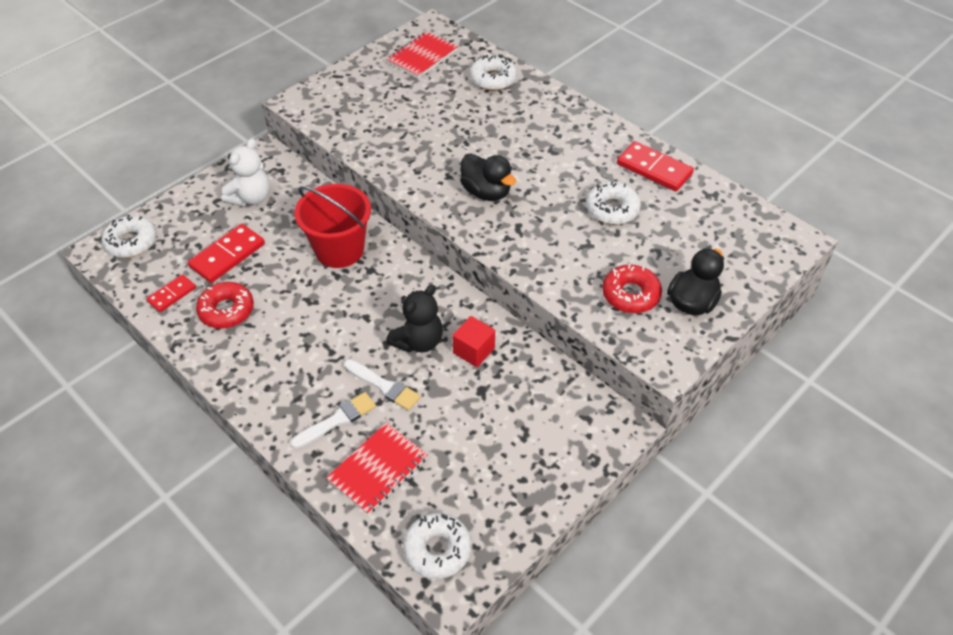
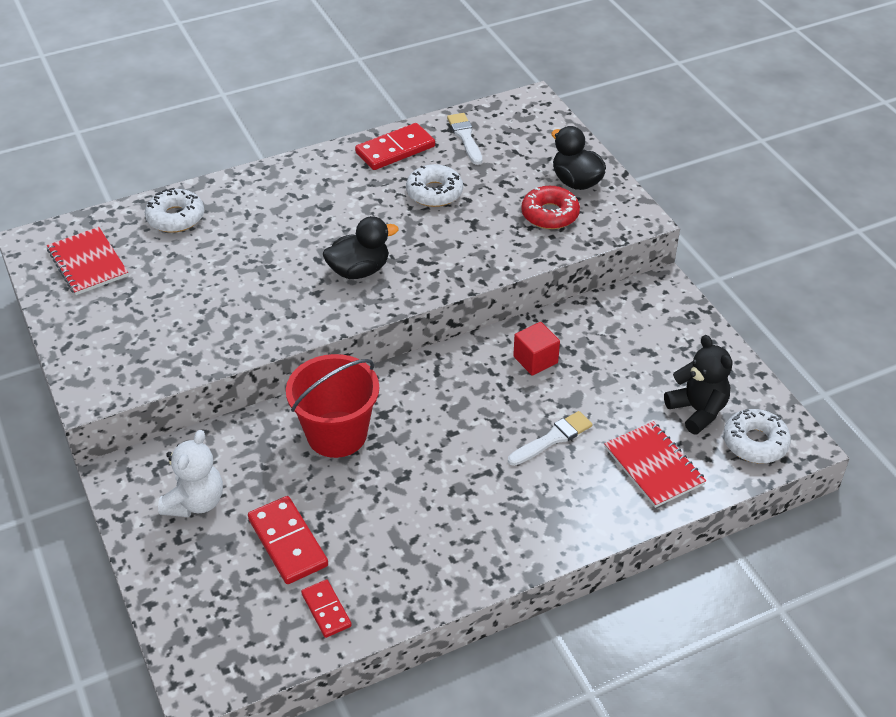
camera: 70 degrees left, 5 degrees down
(131, 242) = (203, 644): white donut -> none
(226, 310) = (381, 557): red donut -> none
(251, 198) = (195, 502): white teddy bear -> white teddy bear turned 60 degrees clockwise
(337, 420) = (582, 486): white brush -> white brush (465, 137)
(418, 341) = (505, 398): black teddy bear -> black teddy bear (697, 411)

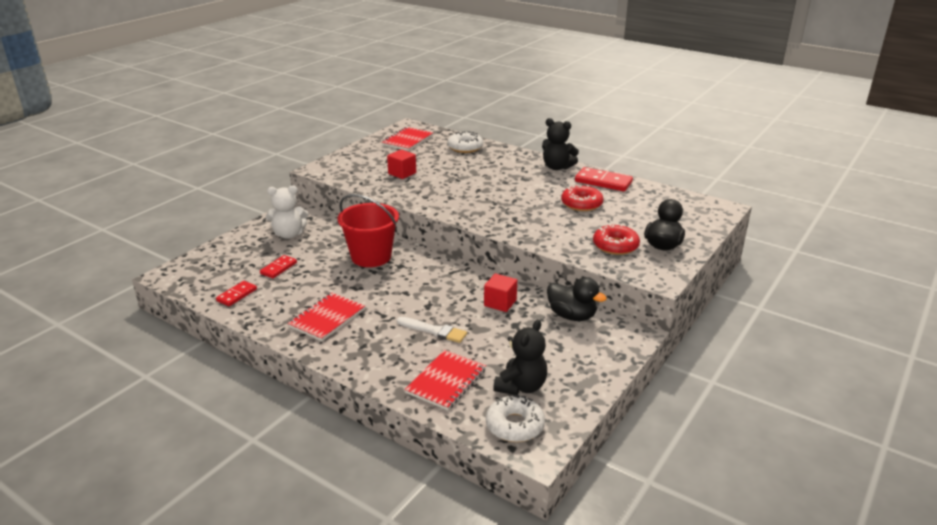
camera: 60 degrees right, 15 degrees down
(197, 310) = (402, 173): none -> red cube
(287, 542) = (278, 268): red domino -> red domino, size x0.61
(320, 166) = (557, 167): none -> black teddy bear
(359, 270) = (483, 203): black duck -> black duck (572, 316)
(434, 192) = (581, 204): white donut -> red donut
(456, 528) = (327, 318): none -> red notebook
(465, 137) = (648, 198): white brush -> none

